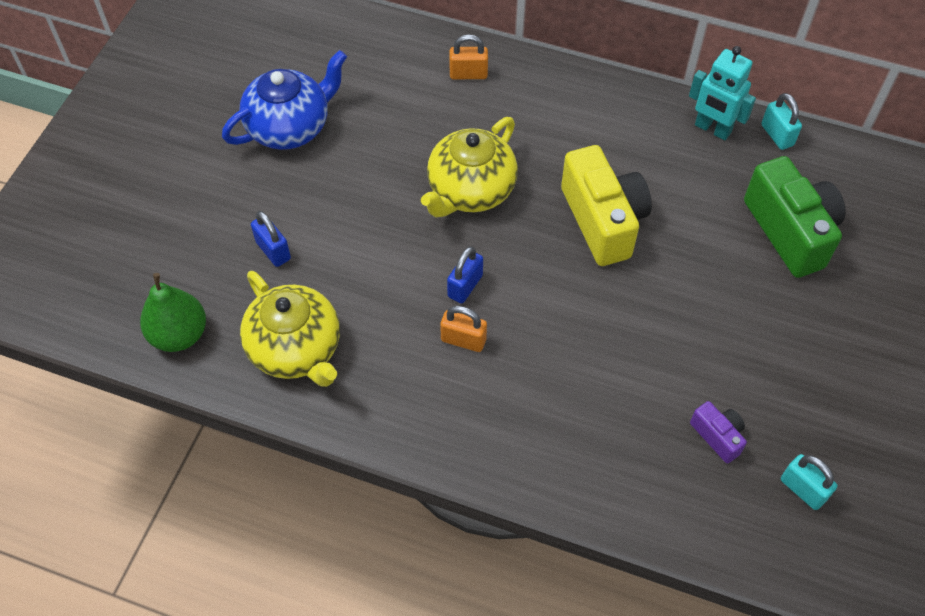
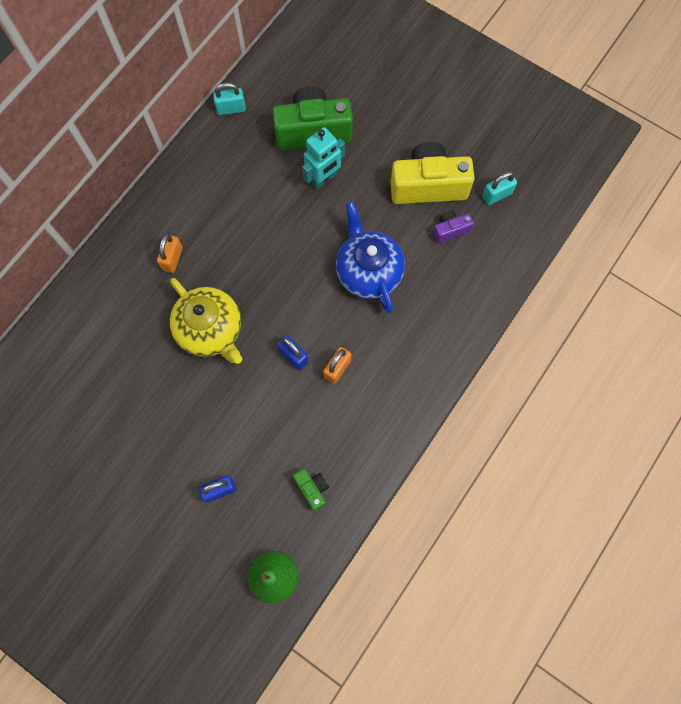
camera: 75 degrees left, 15 degrees up
(290, 127) = (101, 454): blue teapot -> blue teapot (368, 271)
(296, 349) = (312, 489): yellow teapot -> green camera
(468, 74) = (97, 302): orange padlock -> orange padlock (172, 259)
(603, 221) = (267, 246): yellow camera -> yellow camera (428, 185)
(712, 129) = (211, 148): turquoise robot -> turquoise robot (323, 179)

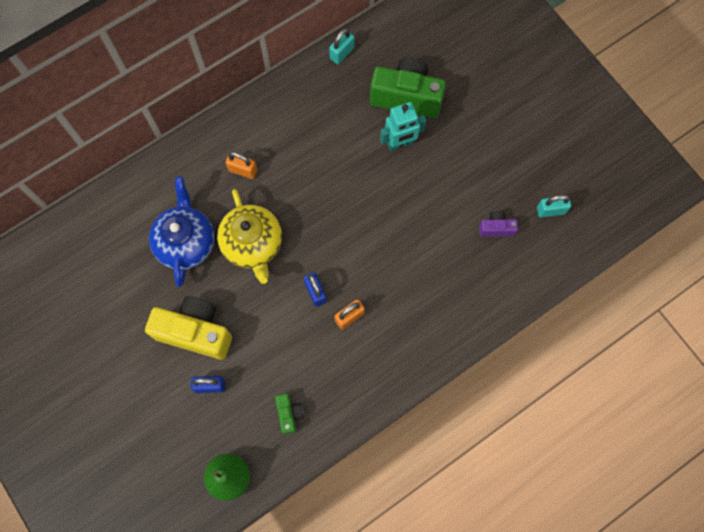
camera: 20 degrees right, 0 degrees up
(172, 259) = (243, 170): orange padlock -> orange padlock turned 75 degrees clockwise
(231, 108) = (342, 53): turquoise padlock -> turquoise padlock turned 60 degrees counterclockwise
(368, 271) = (409, 240): blue teapot -> blue teapot (186, 242)
(428, 185) = (491, 181): yellow camera -> yellow camera (195, 332)

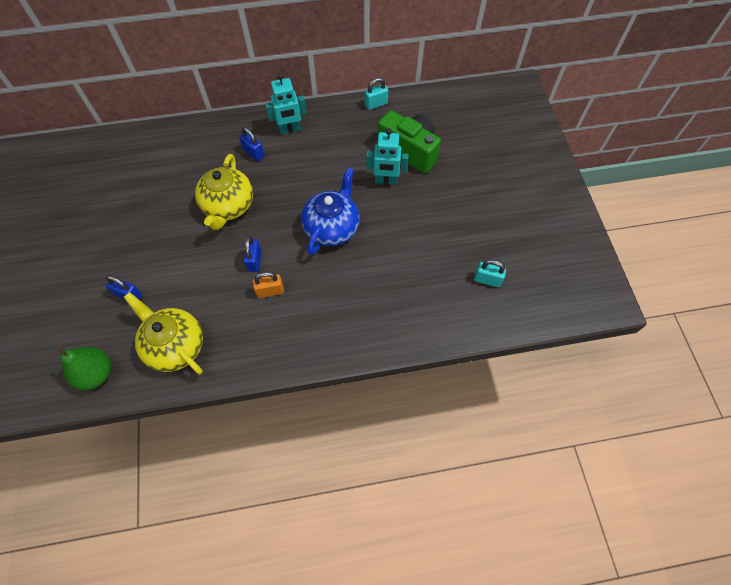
camera: 25 degrees right, 10 degrees down
(186, 242) = (180, 185): blue teapot -> blue teapot (332, 227)
(195, 332) = (145, 250): yellow camera -> none
(243, 170) = (254, 153): orange padlock -> blue padlock
(266, 125) = (290, 130): none -> turquoise robot
(289, 414) = (175, 345): green camera -> yellow teapot
(496, 228) = (431, 274): purple camera -> none

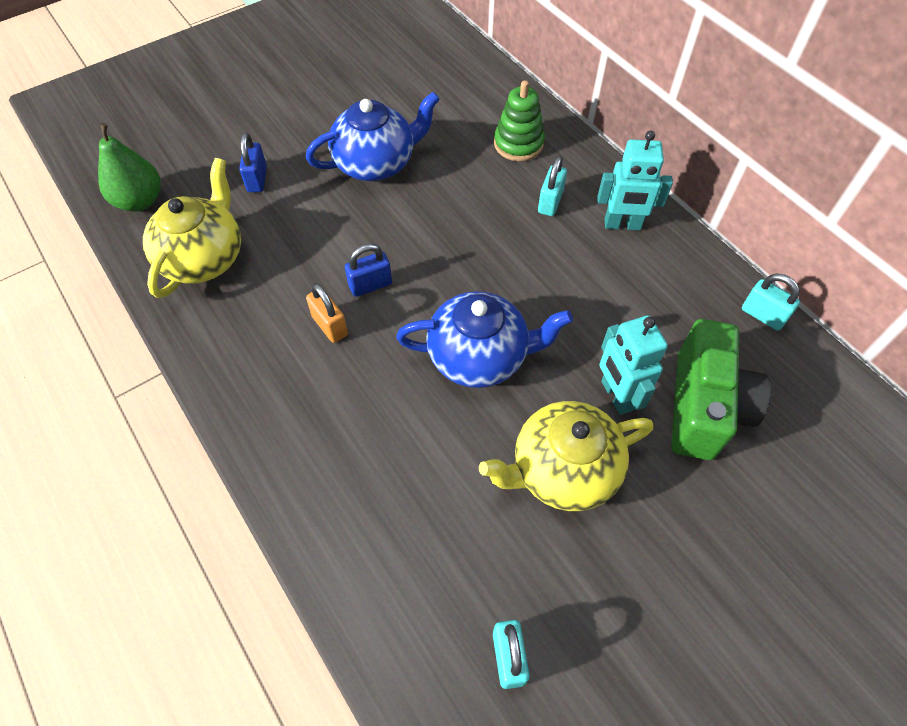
camera: 65 degrees right, 5 degrees down
(164, 224) = (376, 163): none -> blue teapot
(201, 148) = (518, 144): none -> green stacking toy
(228, 206) = (442, 215): yellow teapot -> yellow teapot (562, 470)
(254, 153) = (550, 202): blue padlock -> turquoise padlock
(290, 130) = (622, 225): turquoise robot -> turquoise robot turned 45 degrees counterclockwise

